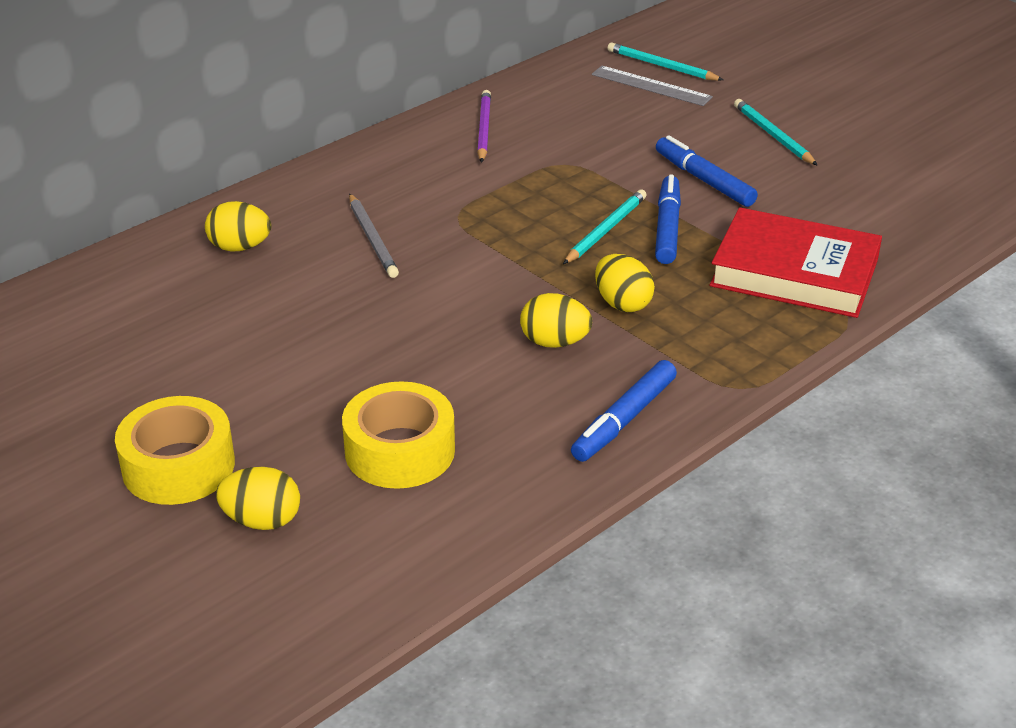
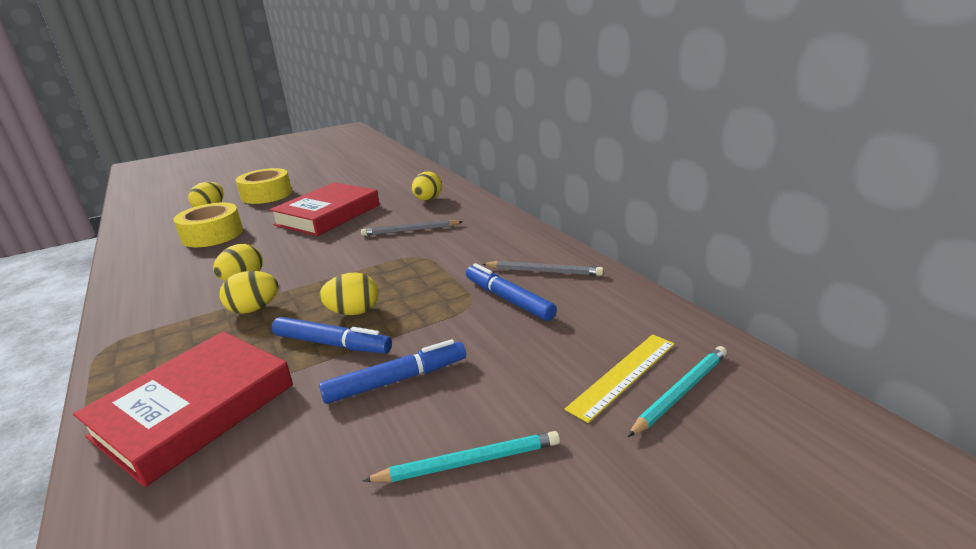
camera: 105 degrees right, 10 degrees down
(305, 339) = (328, 215): none -> red book
(483, 129) = (543, 271): purple pencil -> grey pencil
(605, 230) = (353, 312): turquoise pencil -> yellow egg
(624, 420) = (143, 296): blue marker -> blue marker (508, 299)
(651, 86) = (623, 375): grey ruler -> yellow ruler

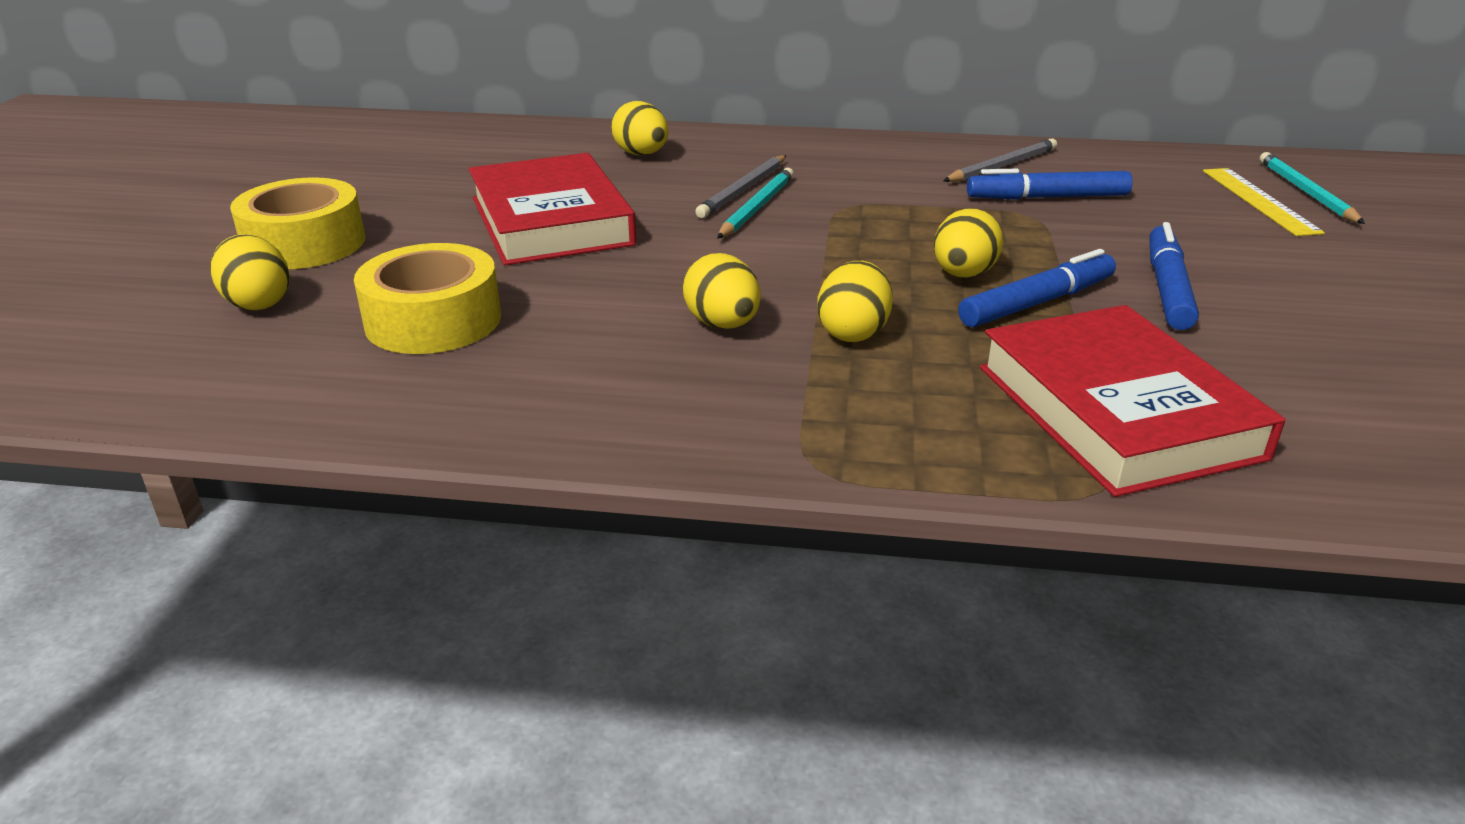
camera: 55 degrees left, 5 degrees up
(468, 461) = (1346, 291): turquoise pencil -> turquoise pencil (756, 207)

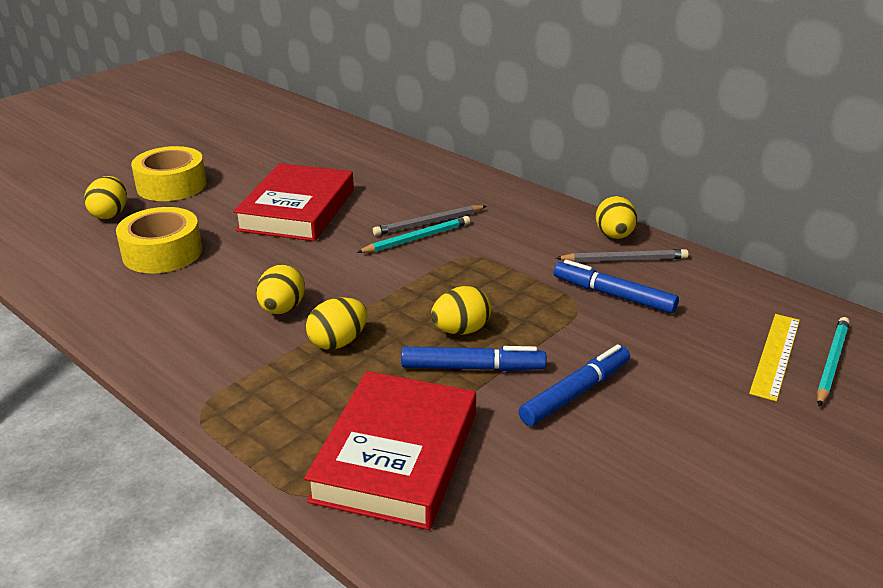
camera: 35 degrees right, 0 degrees up
(641, 154) = (410, 178): yellow egg -> yellow egg (614, 236)

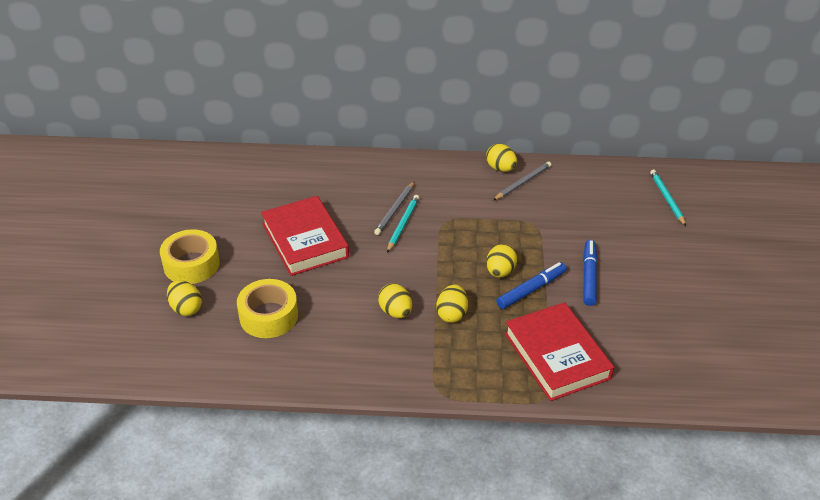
camera: 40 degrees left, 10 degrees up
(613, 295) = (543, 209): blue marker -> none
(775, 355) = (643, 207): yellow ruler -> none

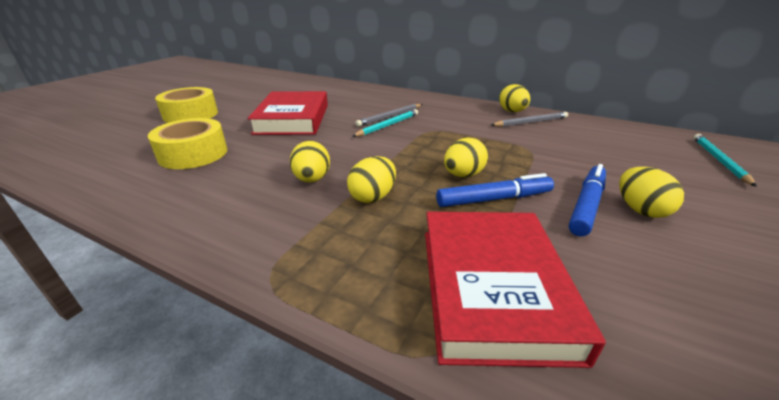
camera: 25 degrees right, 10 degrees down
(186, 308) = (142, 135): yellow egg -> yellow egg (640, 210)

